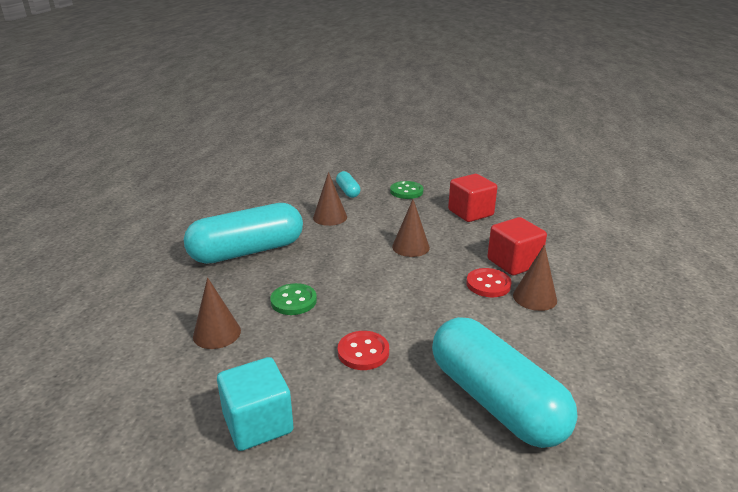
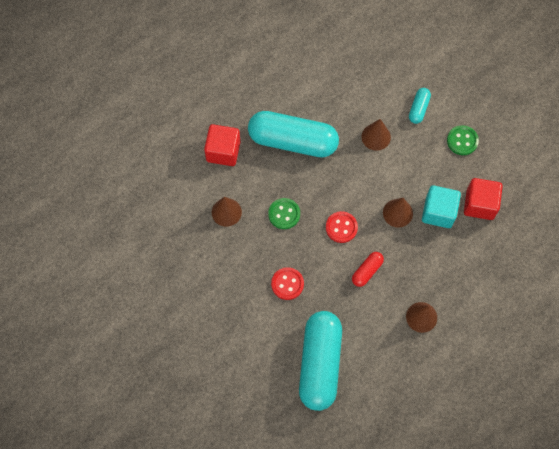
camera: 40 degrees right, 40 degrees up
(258, 423) = (206, 292): turquoise cube -> turquoise cube (438, 212)
(436, 295) = (367, 271): none -> red capsule
(488, 284) = (407, 285): red button -> red button (341, 227)
(513, 263) = (446, 279): red cube -> red cube (223, 151)

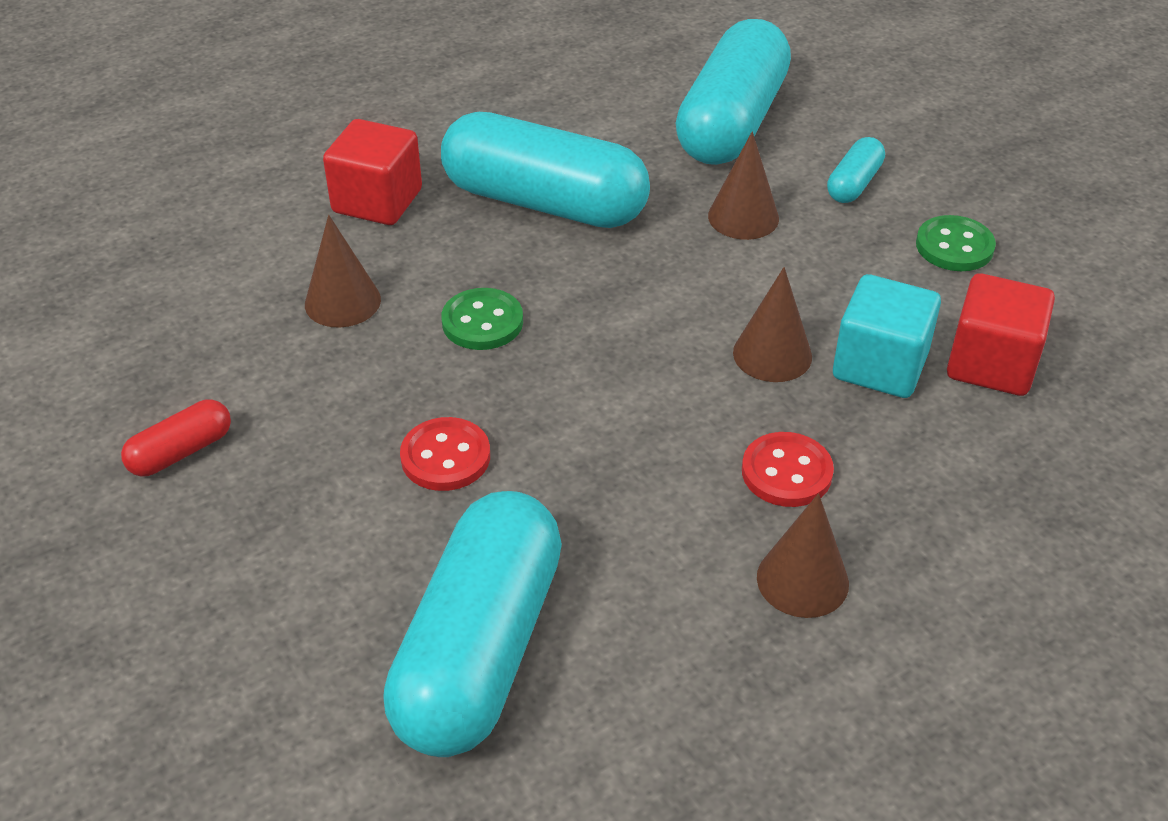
camera: 10 degrees right, 25 degrees down
(341, 227) = (620, 364): red button -> red button (786, 472)
(362, 76) = (732, 122): none -> turquoise capsule
(367, 271) = (667, 458): red capsule -> red capsule (181, 452)

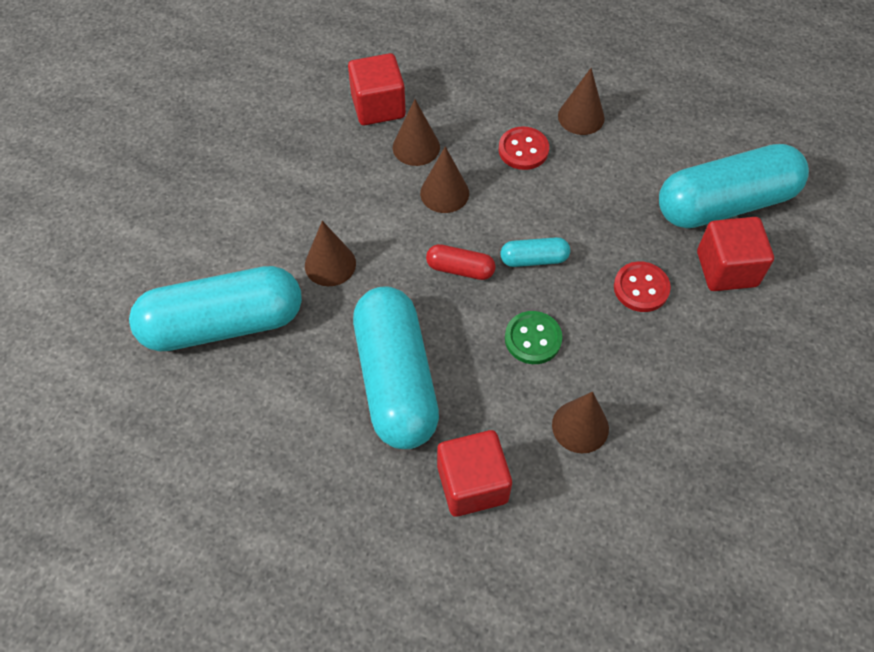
camera: 125 degrees left, 15 degrees up
(181, 452) = (755, 413): red capsule -> red capsule (460, 269)
(378, 568) = (726, 269): none -> red cube
(853, 184) = (252, 226): turquoise capsule -> turquoise capsule (534, 259)
(880, 366) = (416, 147): turquoise cube -> brown cone
(954, 246) = (285, 155): green button -> none

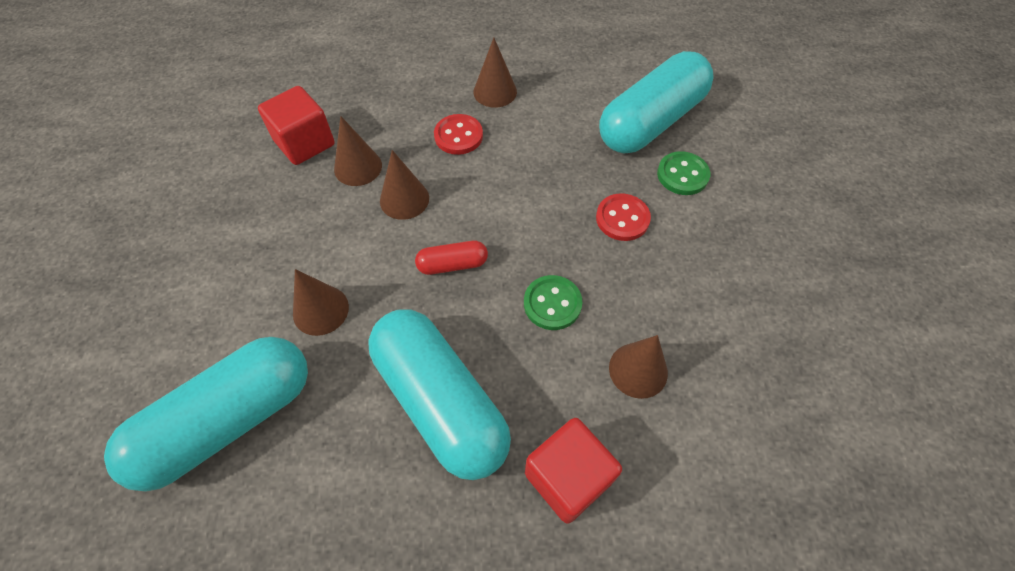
camera: 25 degrees left, 0 degrees up
(534, 259) = (516, 229): turquoise capsule -> none
(726, 269) = (682, 175): red cube -> green button

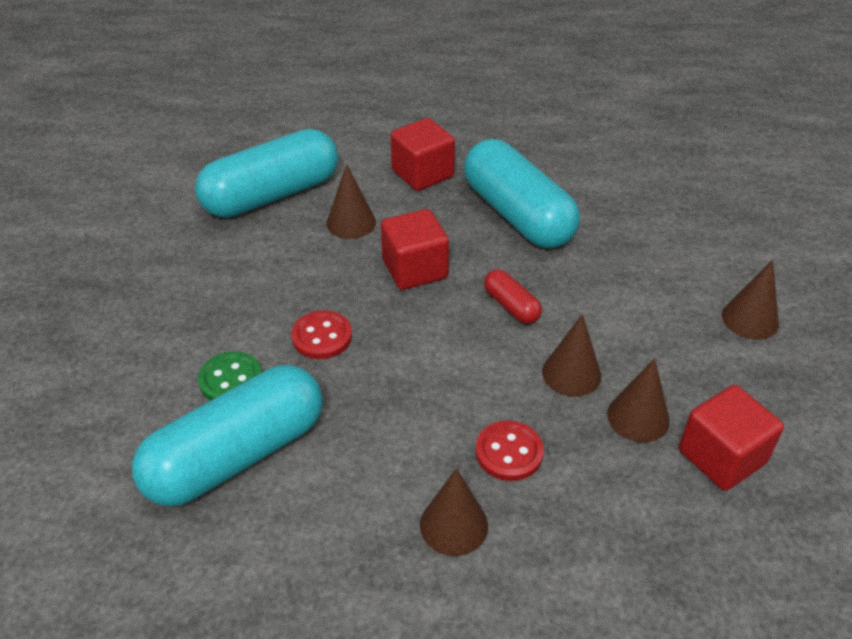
camera: 175 degrees left, 15 degrees down
(228, 420) = (687, 214): turquoise capsule -> turquoise capsule (272, 195)
(320, 310) = (636, 277): brown cone -> brown cone (750, 319)
(452, 264) = (511, 306): red capsule -> red capsule turned 60 degrees clockwise
(552, 303) = (414, 269): green button -> red cube

